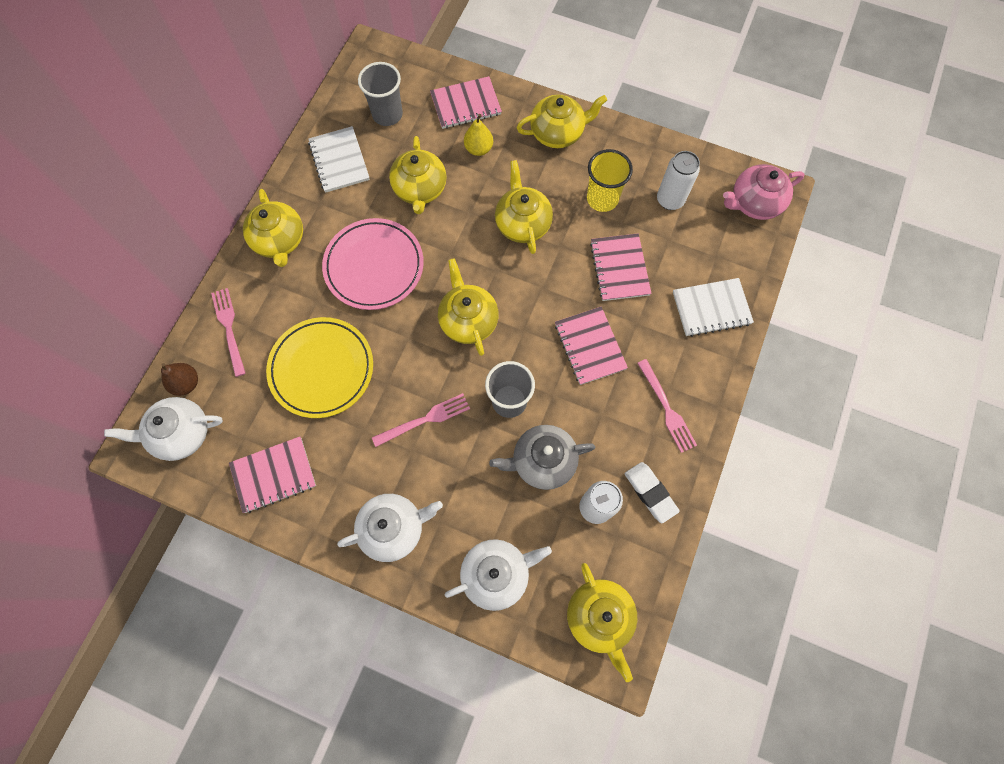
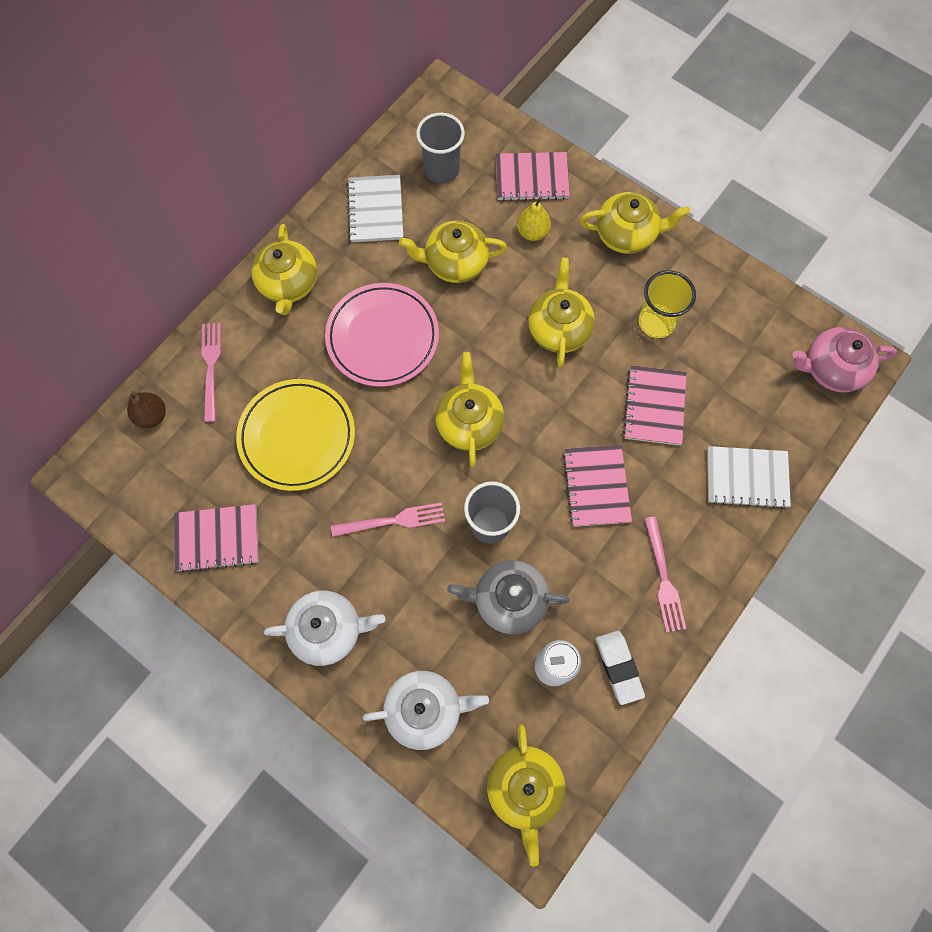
camera: 15 degrees right, 0 degrees up
(181, 434) = (133, 468): white teapot -> none
(420, 189) = (455, 263): yellow teapot -> yellow teapot turned 75 degrees clockwise
(670, 200) = (734, 342): white can -> none

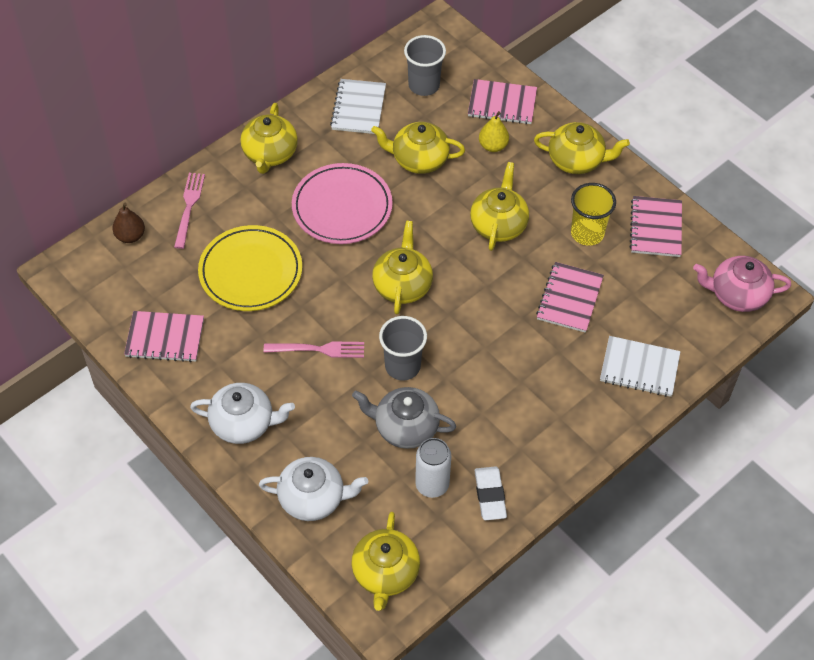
camera: 10 degrees right, 15 degrees down
(596, 486) = (503, 352): pink notebook -> pink notebook (655, 228)
(664, 579) = (546, 434): pink fork -> none

